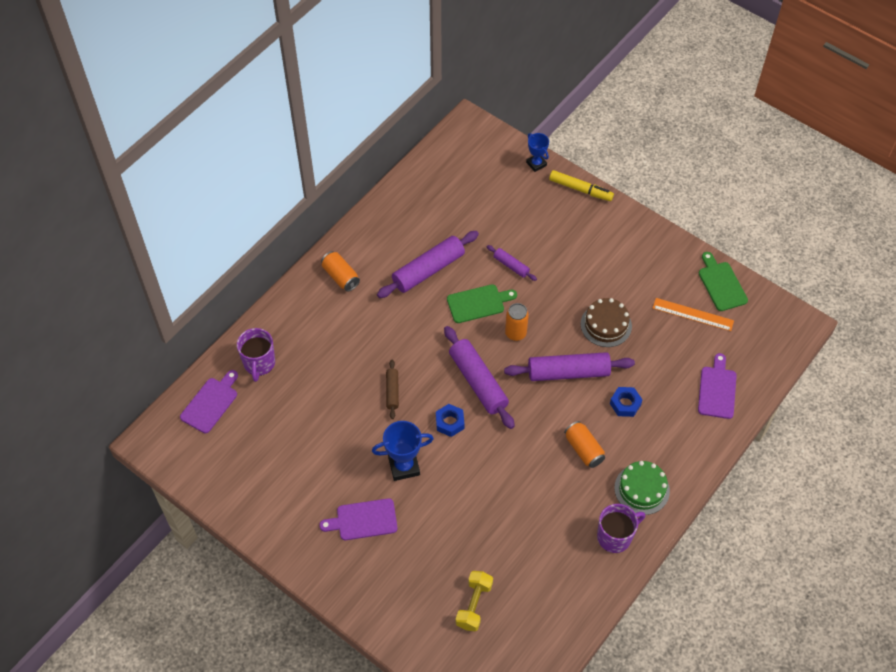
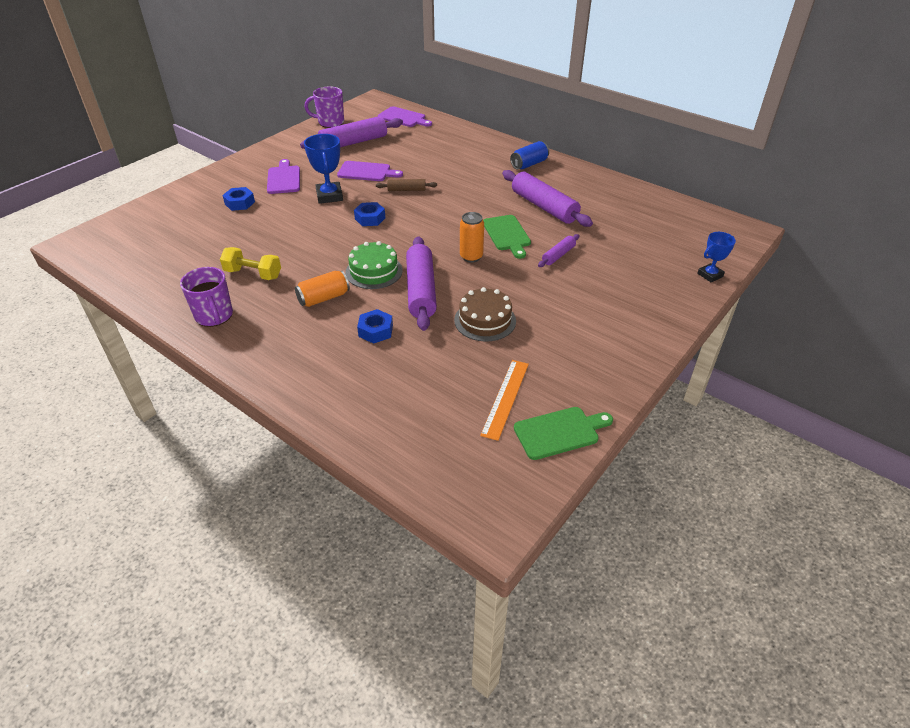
camera: 90 degrees right, 15 degrees down
(259, 363) = (438, 133): purple mug -> purple mug (330, 122)
(340, 276) = (529, 164): orange can -> blue can
(417, 557) = (240, 203): none -> blue nut
(474, 605) = (182, 230): yellow dumbbell -> yellow dumbbell (253, 274)
(478, 382) = (413, 234): purple rolling pin -> purple rolling pin (354, 142)
(580, 189) = (684, 307): yellow marker -> none
(642, 489) = (264, 338): green cake -> green cake (374, 271)
(717, 390) = (387, 414): purple cutting board -> purple cutting board (366, 172)

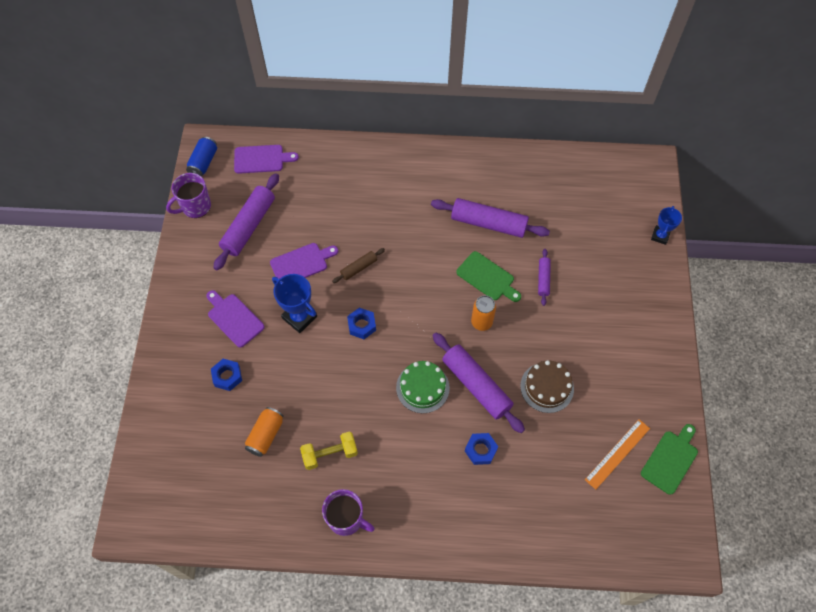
camera: 35 degrees left, 20 degrees up
(323, 298) = (411, 442): orange can -> orange can (265, 435)
(505, 398) = (617, 453): orange ruler -> orange ruler turned 60 degrees clockwise
(529, 164) = (433, 169): blue can -> blue can (204, 162)

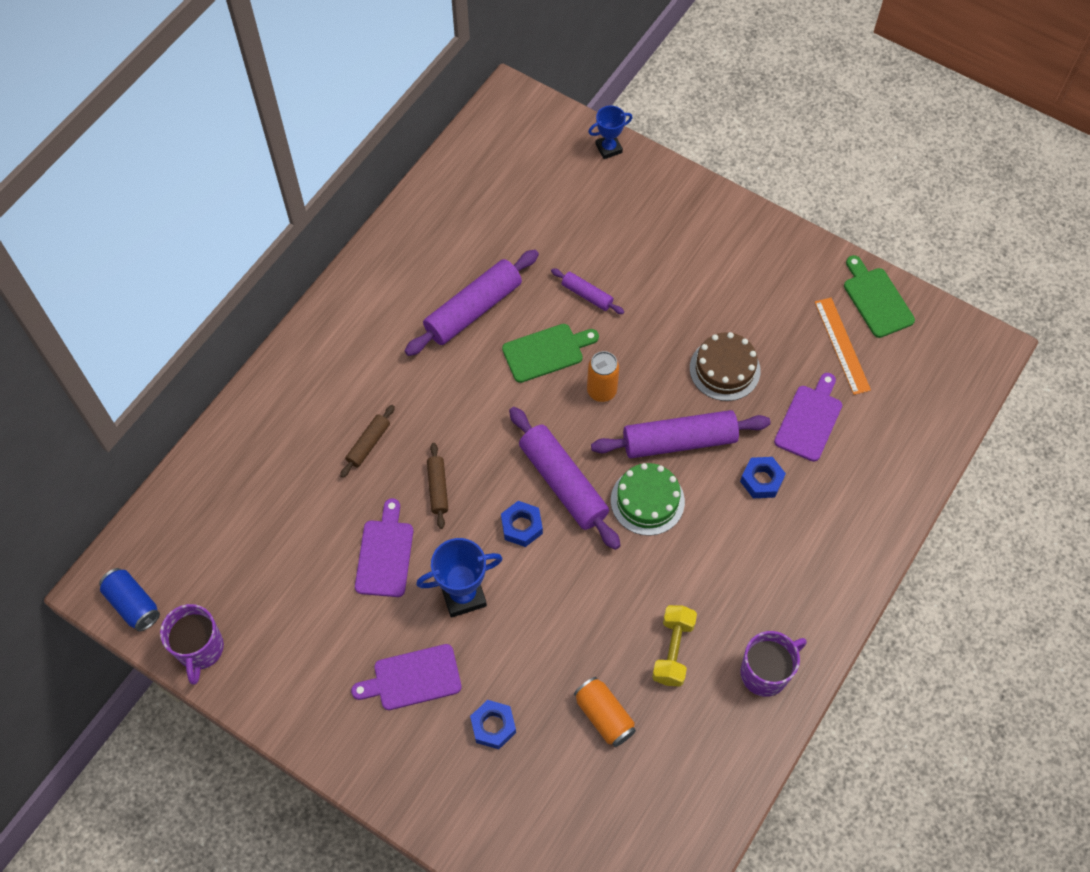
camera: 60 degrees left, 0 degrees up
(249, 226) = (282, 593): purple rolling pin -> purple rolling pin (563, 483)
(261, 159) = (184, 525): purple cutting board -> purple cutting board (809, 420)
(364, 218) = (368, 444): none -> brown rolling pin
(660, 236) = (608, 148): blue trophy -> blue trophy turned 75 degrees counterclockwise

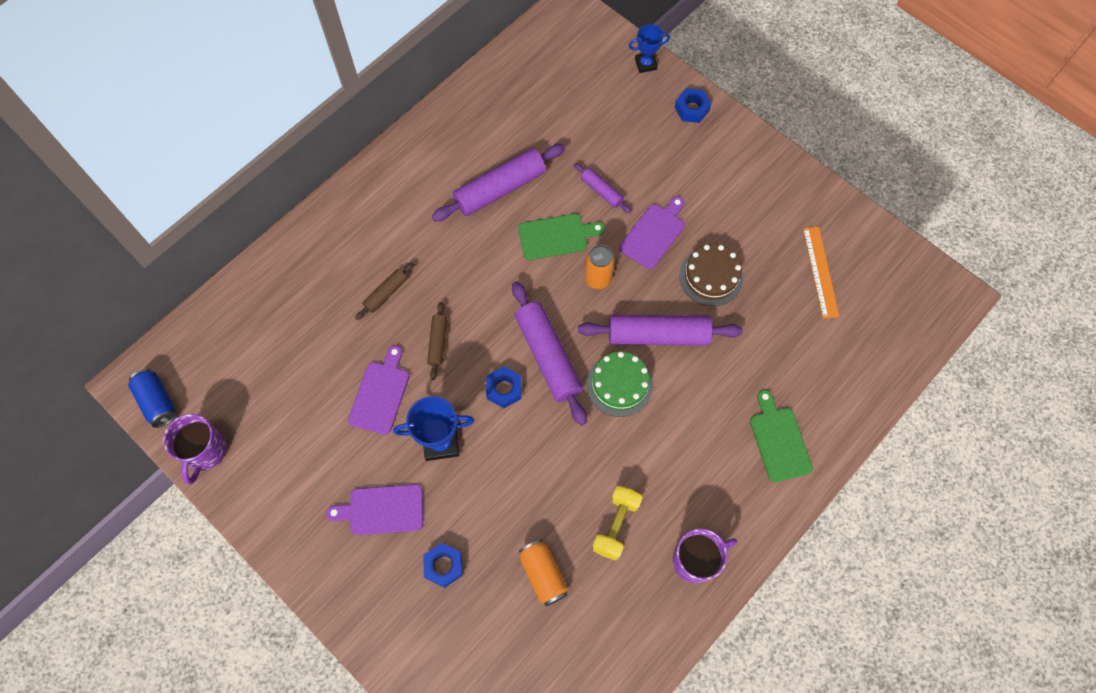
camera: 10 degrees right, 5 degrees up
(761, 480) = (725, 383): blue nut -> blue nut (691, 109)
(809, 420) = (778, 335): purple cutting board -> purple cutting board (654, 234)
(876, 299) = (859, 235): green cutting board -> green cutting board (779, 440)

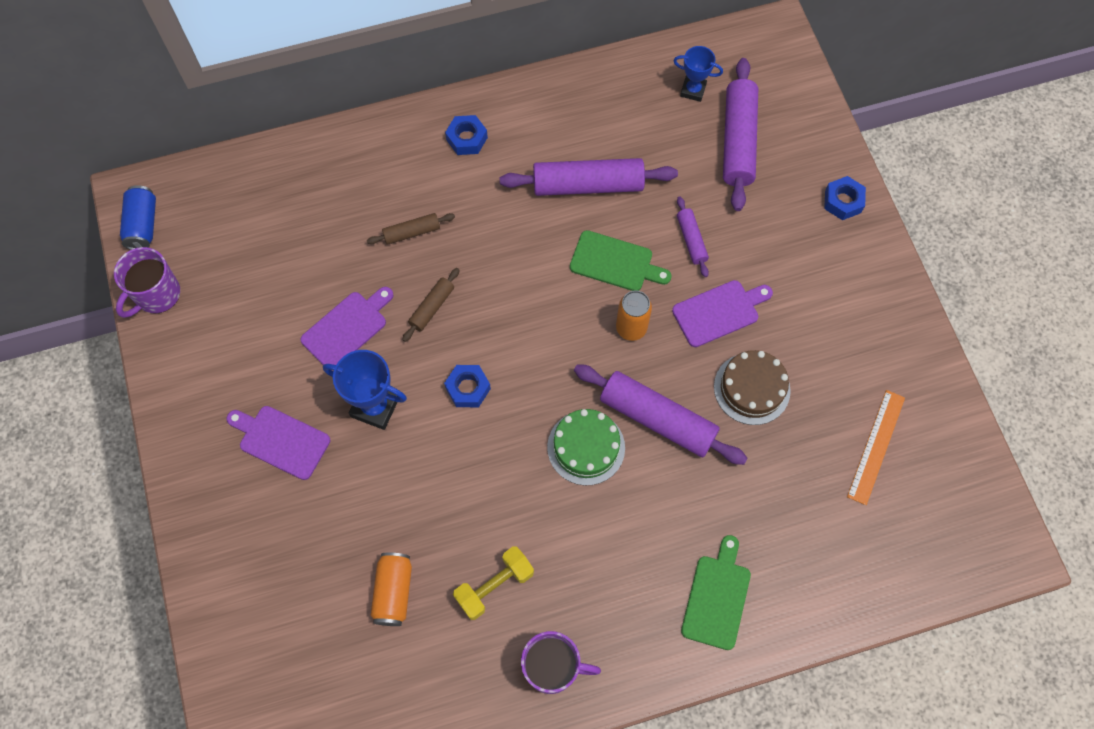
camera: 30 degrees right, 0 degrees up
(443, 566) = (305, 528): blue nut -> blue nut (467, 139)
(548, 356) = (532, 379): purple rolling pin -> purple rolling pin (738, 141)
(645, 64) = (822, 129): blue trophy -> blue trophy (693, 90)

